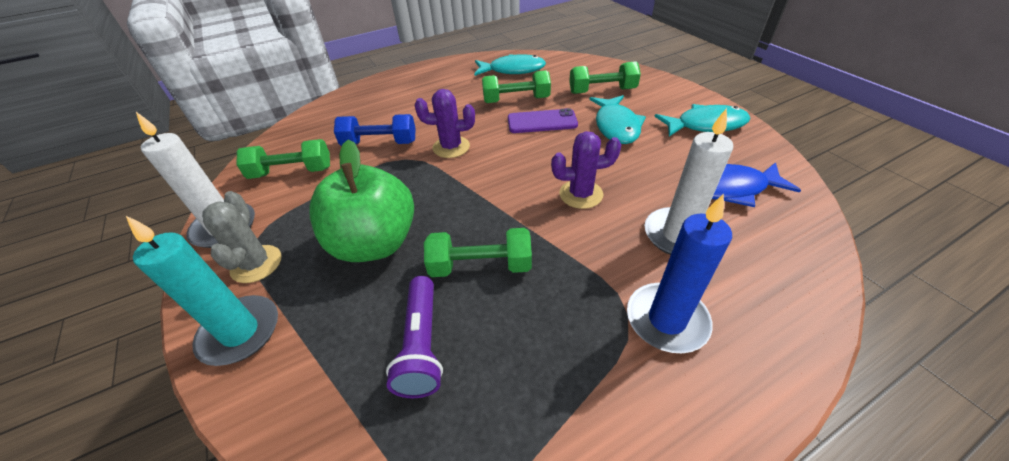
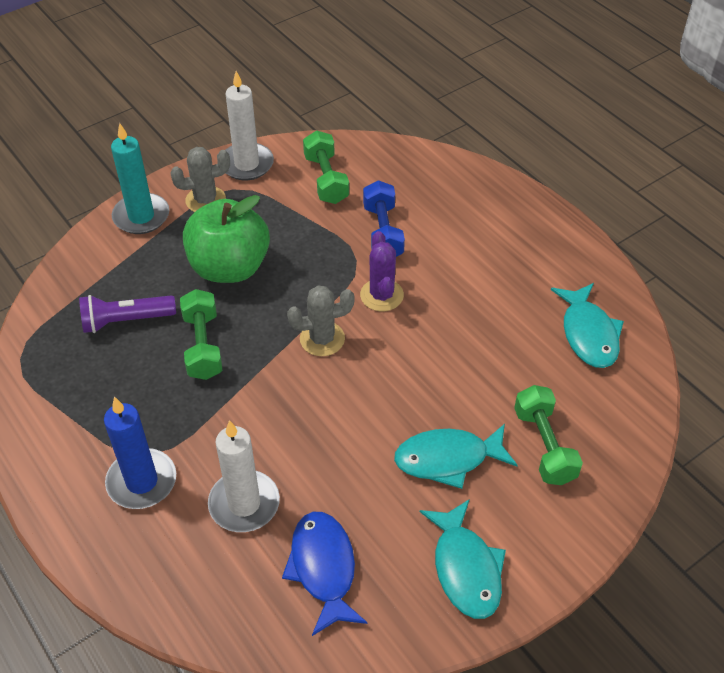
camera: 80 degrees right, 5 degrees up
(491, 181) = (322, 339): none -> grey cactus
(516, 100) = (499, 345): green dumbbell -> none
(542, 122) = (448, 377): purple phone -> none
(581, 194) = (305, 420): purple cactus -> none

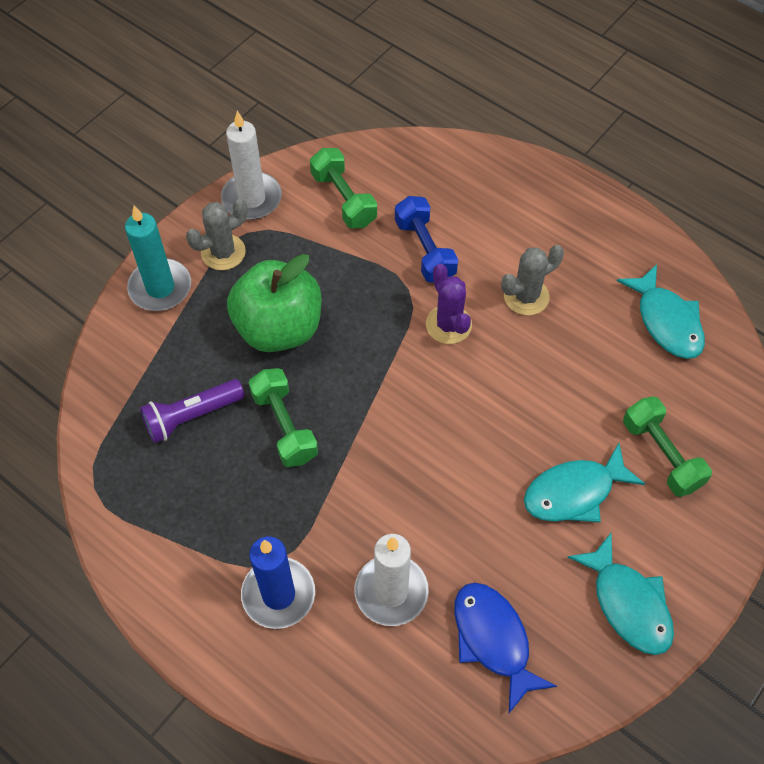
camera: 15 degrees left, 10 degrees up
(322, 339) = (405, 389): grey cactus -> grey cactus (526, 296)

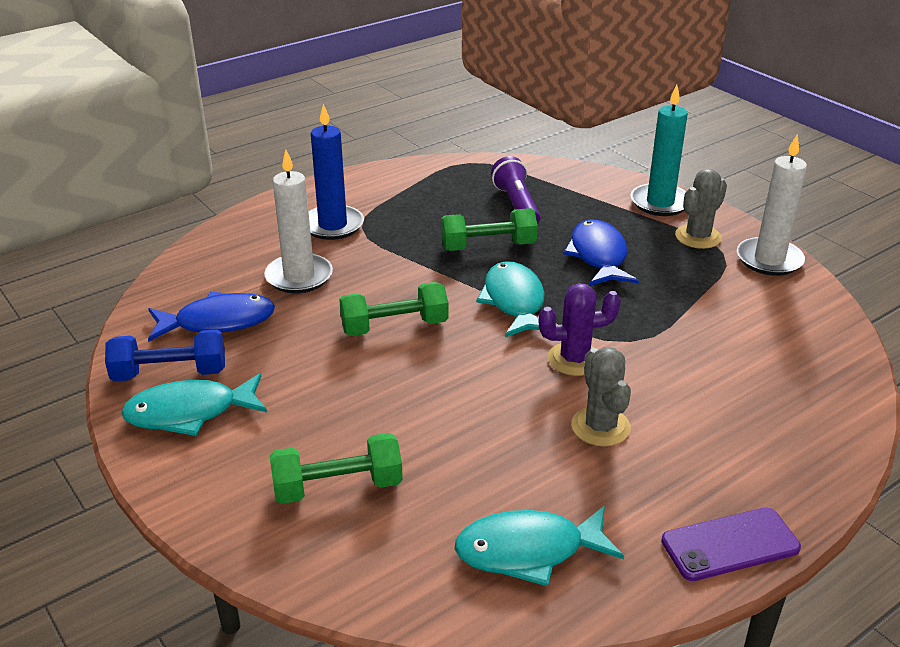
camera: 105 degrees right, 25 degrees down
(223, 252) = (698, 237): grey cactus -> grey cactus turned 60 degrees clockwise
(279, 328) = (598, 256): green apple -> blue fish
(343, 199) = (767, 316): green dumbbell -> green dumbbell (394, 326)
(425, 250) = (685, 361): blue dumbbell -> blue dumbbell (170, 373)
(574, 492) = (330, 405): turquoise fish -> turquoise fish (514, 302)
(611, 215) = (730, 544): none -> purple phone

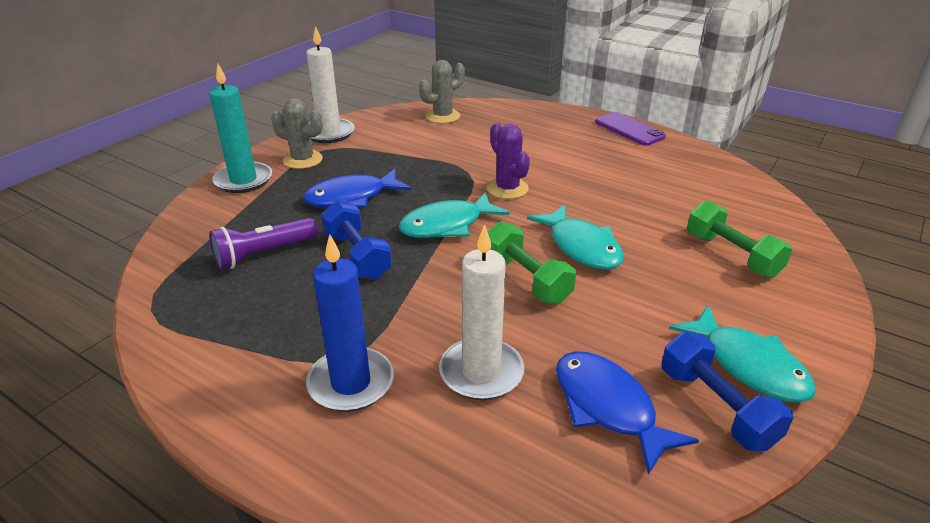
camera: 110 degrees left, 0 degrees up
(488, 246) = (357, 256): green dumbbell -> blue dumbbell
(529, 551) = (698, 178): turquoise fish -> turquoise fish (581, 247)
(600, 427) = (572, 171): grey cactus -> grey cactus (442, 116)

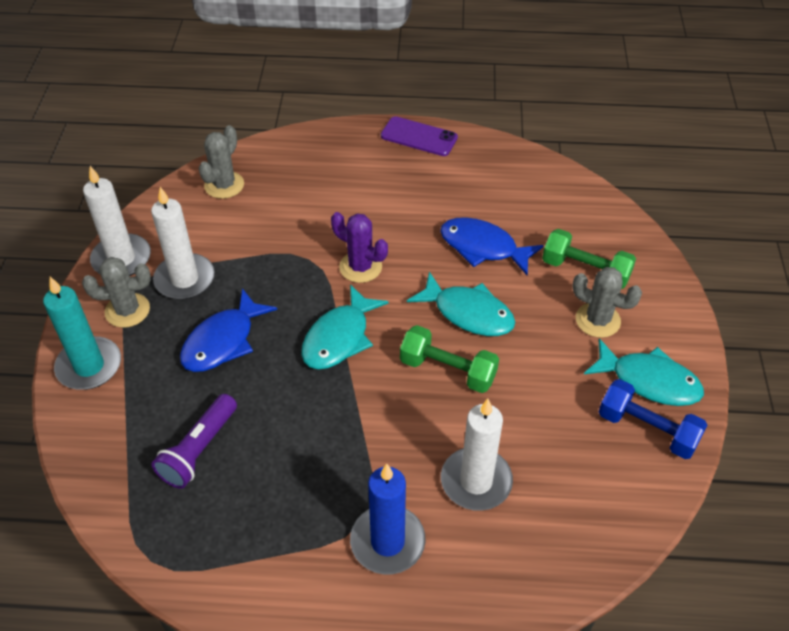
camera: 30 degrees left, 15 degrees up
(357, 256) = (287, 411): blue dumbbell -> none
(361, 156) = (185, 279): none -> white candle
(608, 407) = (580, 466): blue fish -> blue fish (483, 247)
(719, 295) = (597, 320): none -> grey cactus

